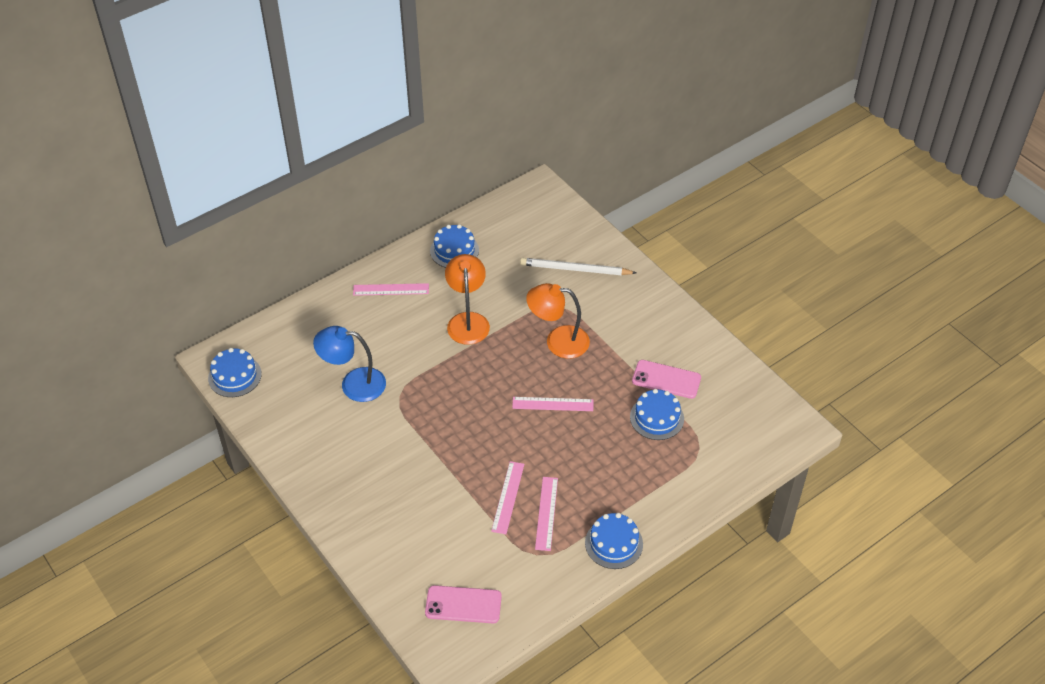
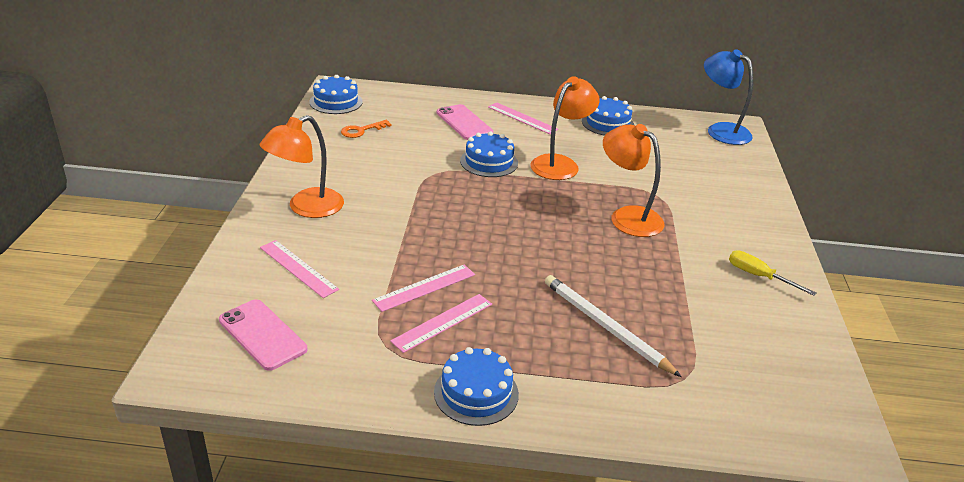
camera: 40 degrees right, 15 degrees down
(296, 392) = (361, 130): none -> orange key
(354, 384) = (411, 148): blue lamp -> blue lamp (721, 130)
(358, 495) = (306, 208): none -> orange lamp
(552, 404) = (563, 252): pink ruler -> pink ruler (298, 268)
(575, 269) = (708, 183): white pencil -> white pencil (605, 327)
(656, 418) = (663, 324): blue cake -> blue cake (489, 162)
(666, 379) = (712, 303): pink phone -> pink phone (464, 123)
(672, 337) = (759, 276): none -> yellow screwdriver

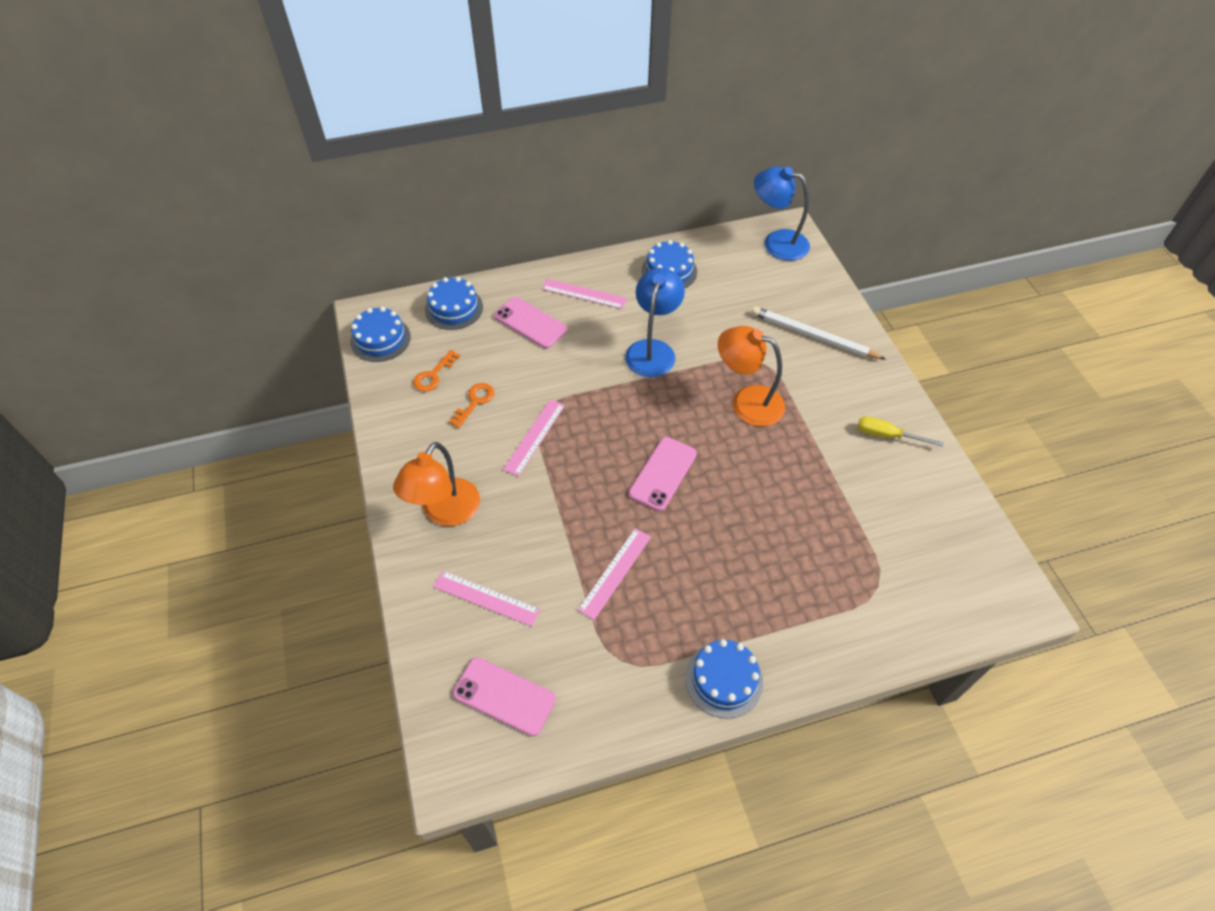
camera: 20 degrees left, 20 degrees up
(383, 153) = (475, 402): none -> orange key
(442, 322) = (653, 609): pink ruler -> pink ruler (534, 437)
(489, 162) = (585, 374): blue cake -> blue cake (454, 308)
(515, 239) = (663, 473): none -> pink phone
(560, 163) = (652, 350): orange lamp -> blue lamp
(605, 327) = (790, 553): white pencil -> white pencil (813, 336)

